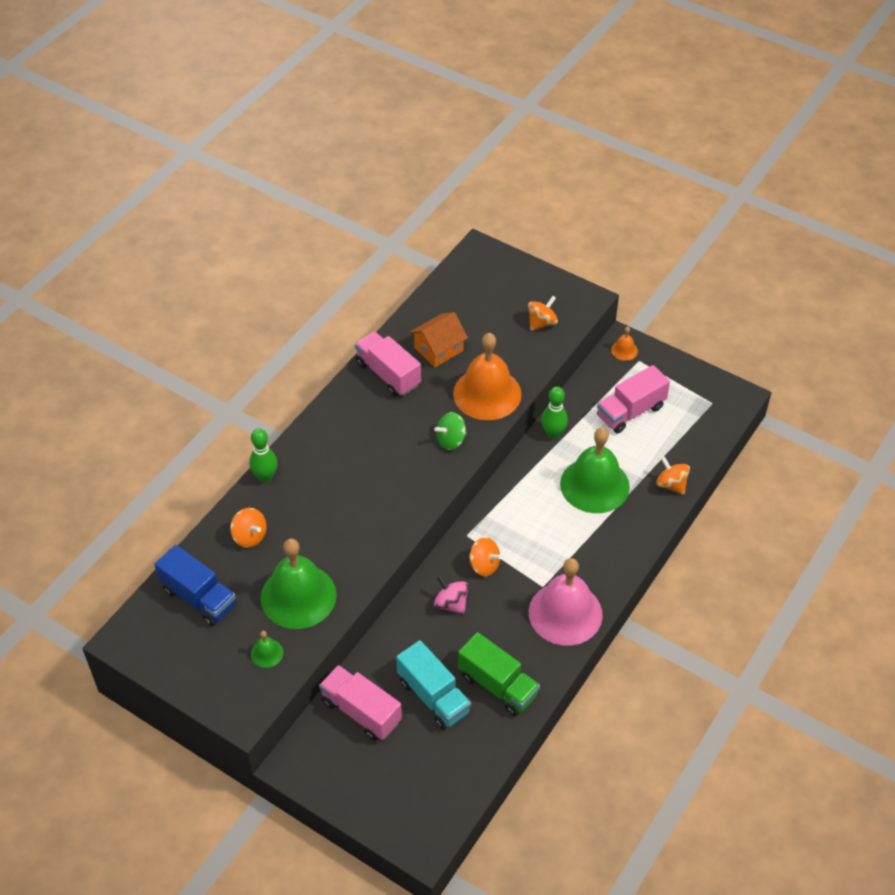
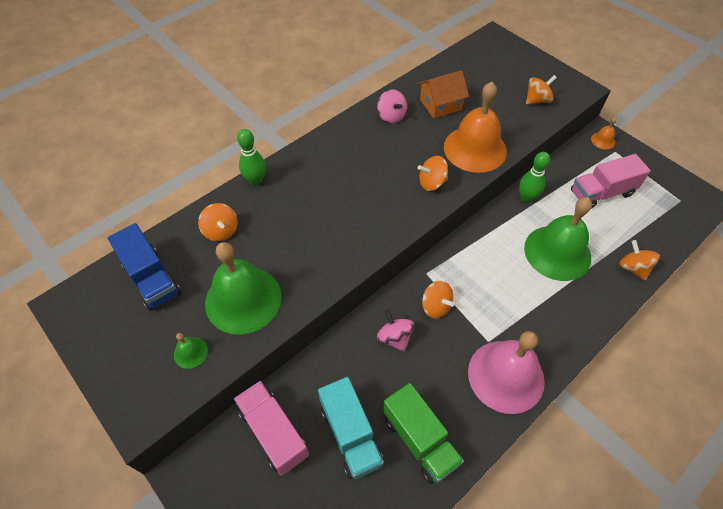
camera: 15 degrees right, 5 degrees up
(388, 374) = (391, 116): pink truck -> pink spinning top
(451, 440) = (432, 183): green spinning top -> orange spinning top

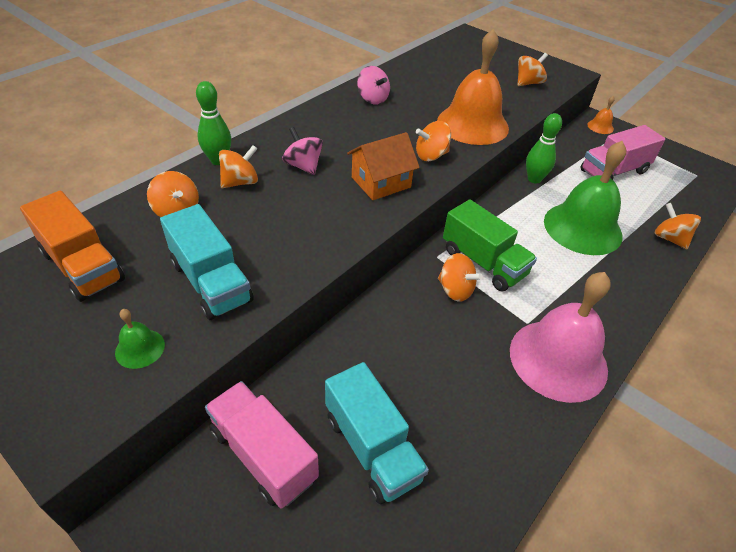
camera: 10 degrees left, 10 degrees down
(152, 279) = (83, 266): blue truck -> orange truck
(243, 299) = (211, 282): green bell -> turquoise truck
(271, 204) = (240, 182): none -> orange spinning top
(394, 337) = (411, 327): pink spinning top -> pink spinning top (303, 166)
(419, 440) = (466, 445): green truck -> green truck (483, 262)
(440, 105) = (426, 88): orange house -> orange house (381, 182)

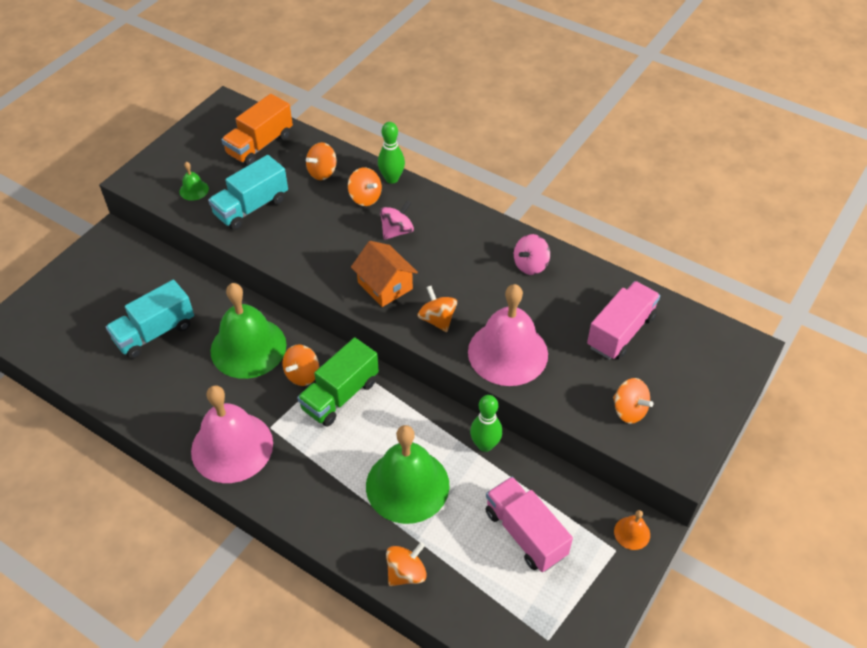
camera: 85 degrees right, 5 degrees up
(263, 454) = (151, 280): pink truck -> pink truck (621, 331)
(411, 337) = (248, 347): none -> green bell
(472, 124) = (508, 353): orange bell -> pink bell

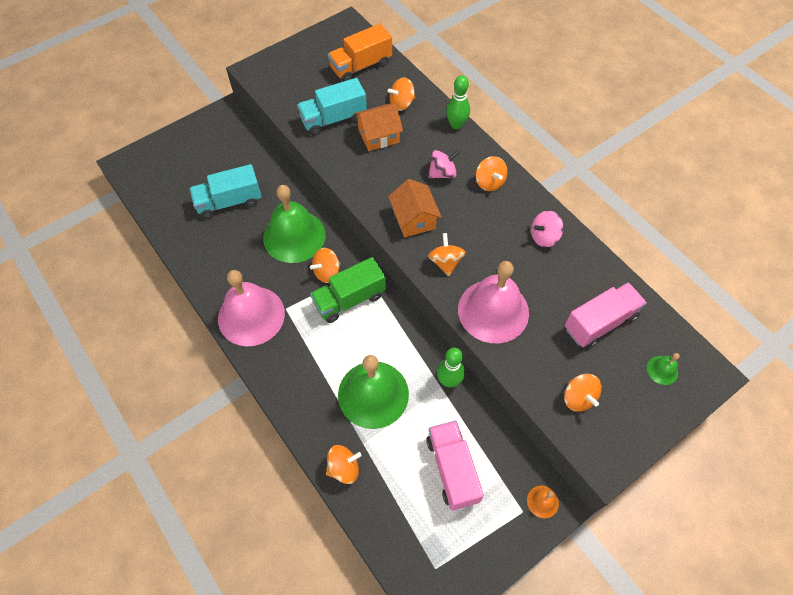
camera: 20 degrees right, 10 degrees up
(194, 190) = (294, 92): green bell -> green bell (662, 370)
(310, 211) = (379, 136): none -> orange house
(365, 198) = (428, 136): orange spinning top -> orange spinning top (489, 182)

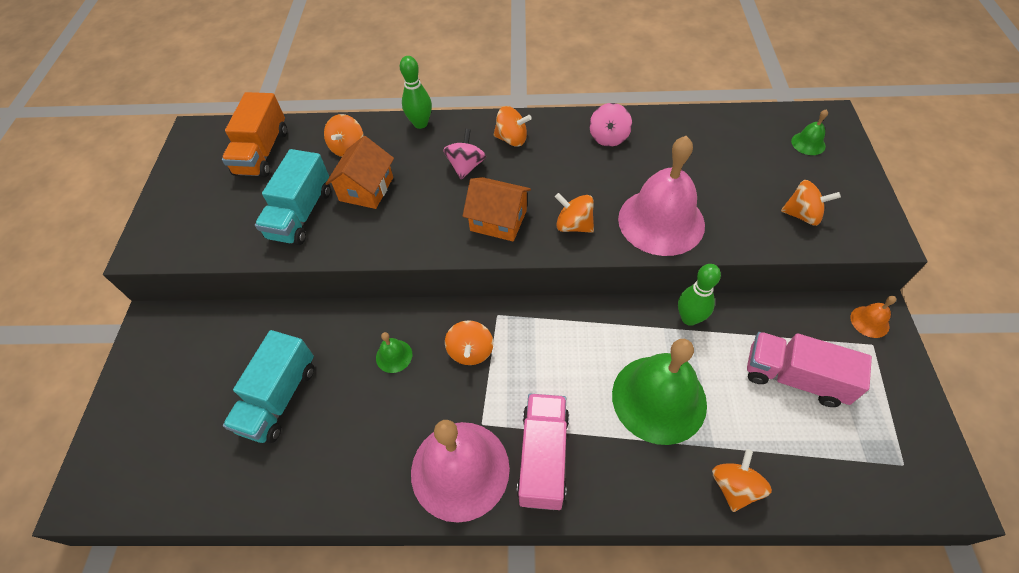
camera: 50 degrees left, 5 degrees down
(294, 236) = (394, 356): green bell -> green bell, size x0.42
(349, 299) = (523, 350): green truck -> none
(600, 322) = (731, 154): pink truck -> pink truck (543, 457)

